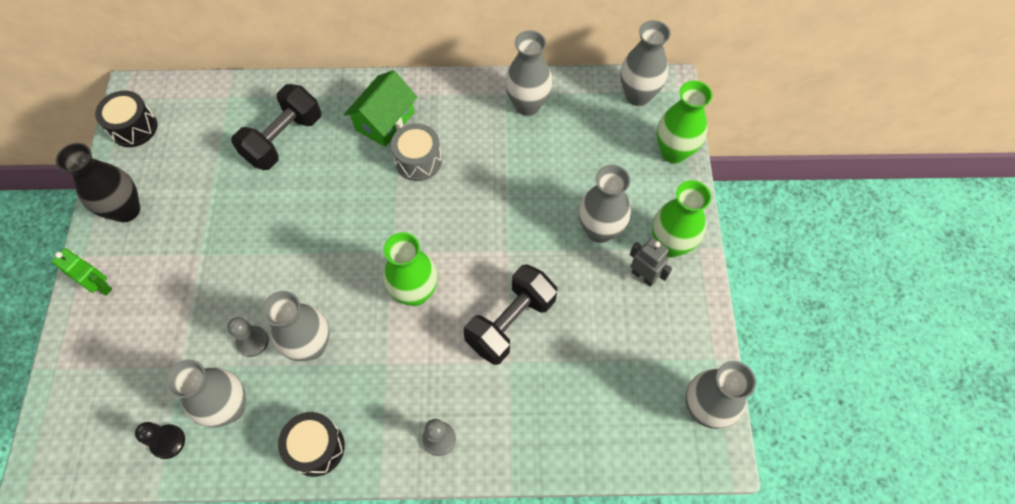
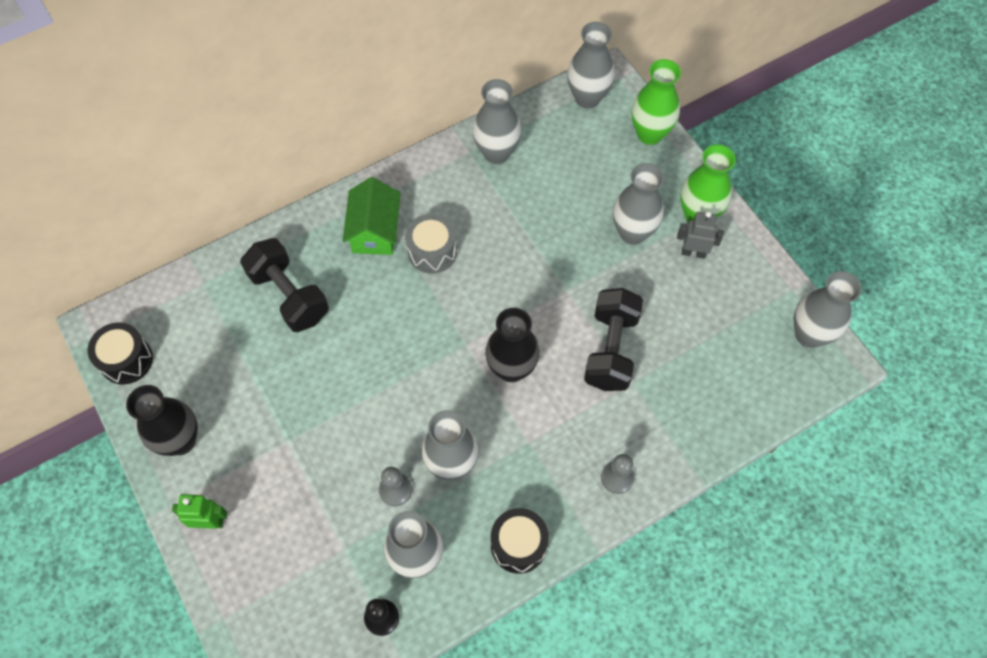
camera: 30 degrees left, 0 degrees up
(284, 139) = (289, 296): black dumbbell -> black dumbbell turned 45 degrees counterclockwise
(415, 292) = (511, 369): green vase -> black vase

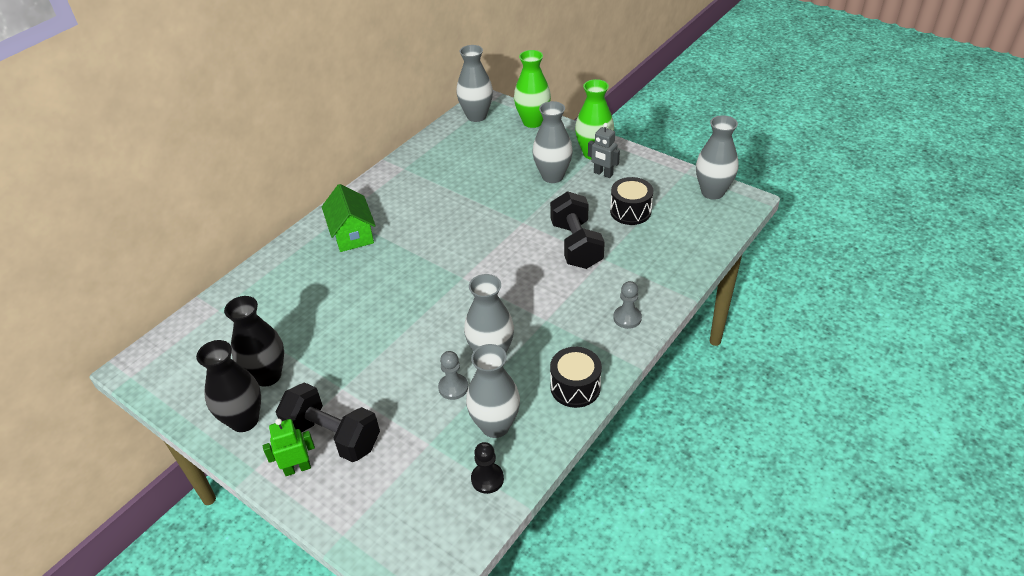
camera: 20 degrees left, 20 degrees down
(126, 360) = (169, 382): black drum -> black drum (630, 211)
(289, 296) = (299, 294): black dumbbell -> black dumbbell (333, 436)
(432, 252) = (405, 232): grey drum -> none
(496, 153) = (425, 163): grey vase -> none
(511, 369) = (506, 280): black vase -> black vase (267, 375)
(693, 252) = (603, 174): grey robot -> grey robot turned 135 degrees counterclockwise

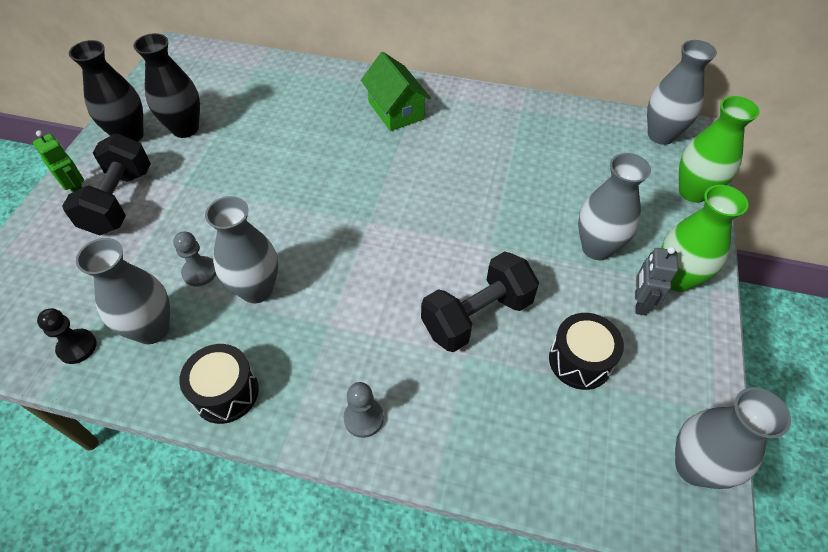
camera: 65 degrees right, 10 degrees up
(352, 234) = (396, 110): green house -> green house turned 75 degrees counterclockwise

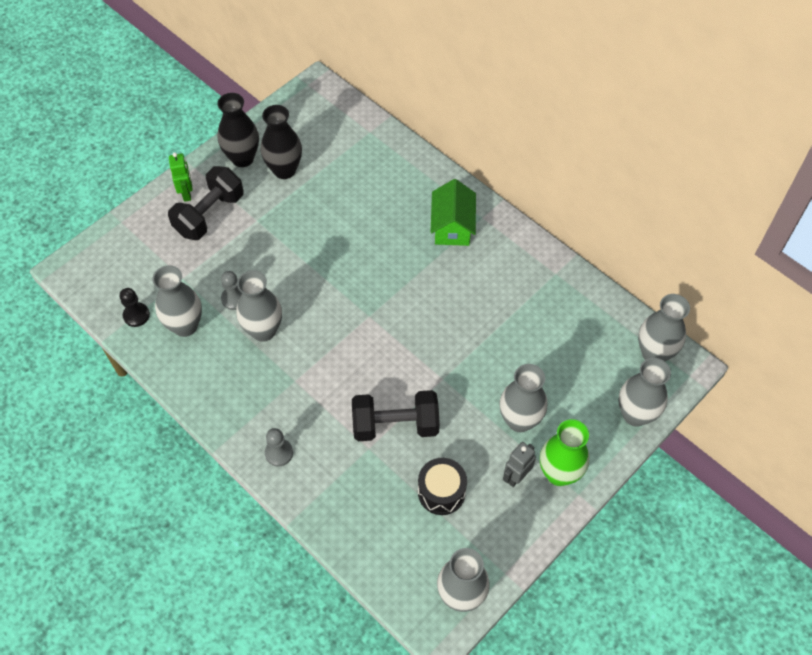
camera: 30 degrees right, 5 degrees up
(226, 392) = (207, 392): black drum -> none
(693, 192) = (635, 414): green vase -> grey vase

